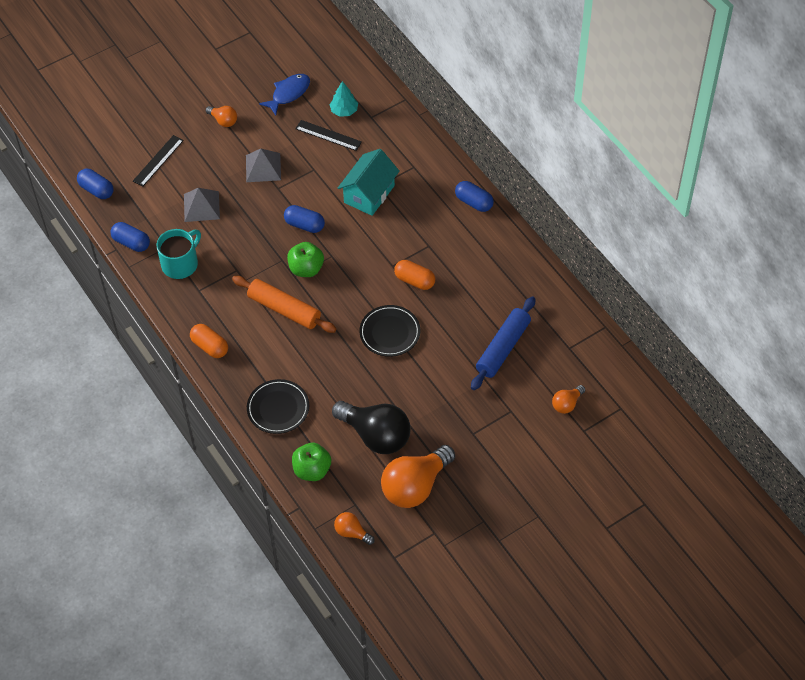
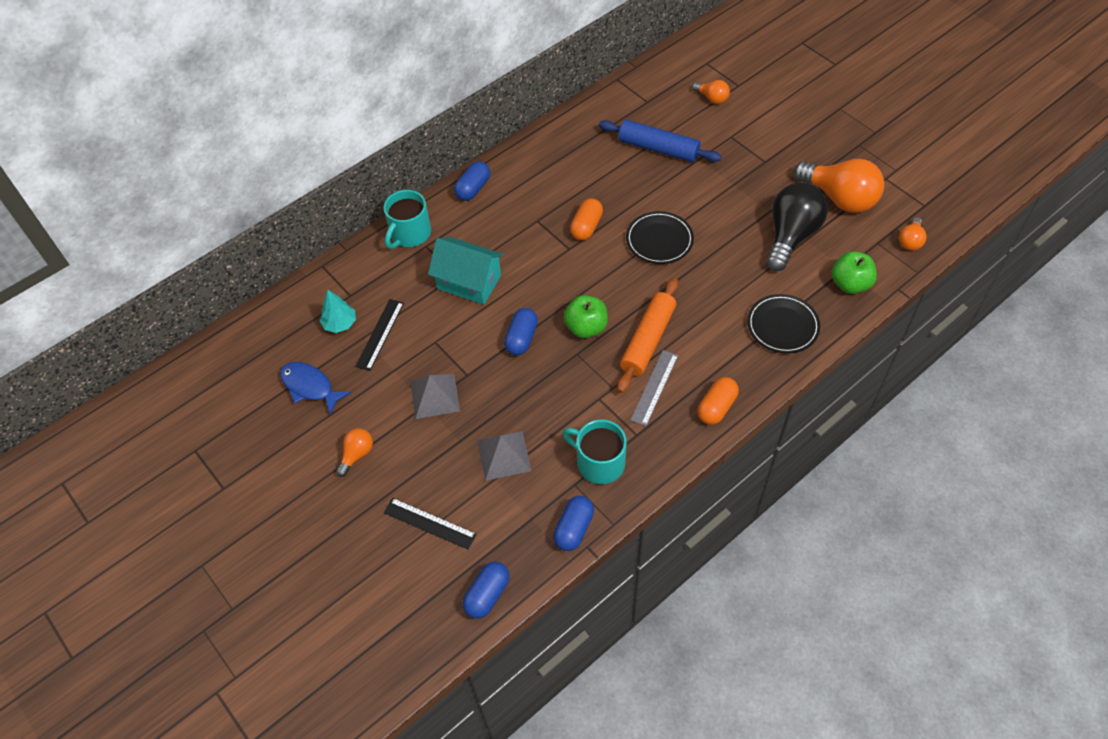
camera: 95 degrees left, 0 degrees up
(238, 308) = (654, 387): none -> grey ruler
(429, 156) = (409, 234): none -> turquoise mug

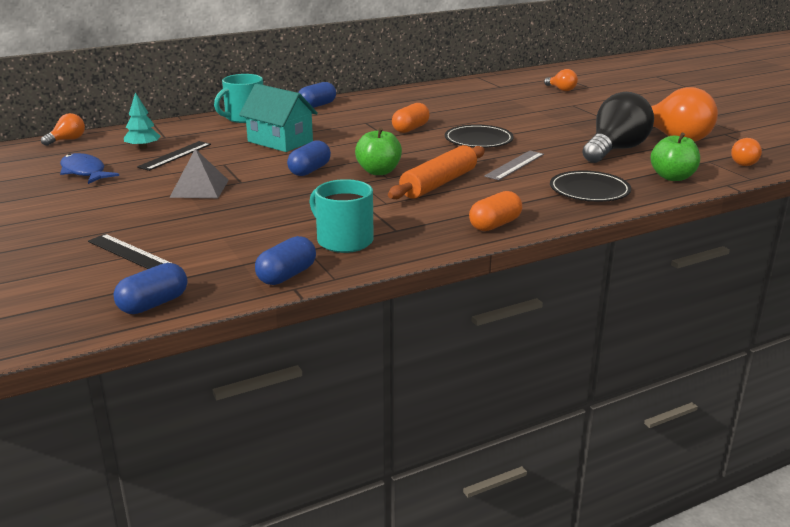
camera: 10 degrees right, 30 degrees down
(357, 455) = (93, 208): orange light bulb -> orange light bulb (67, 140)
(504, 455) = (243, 225): grey pyramid -> none
(654, 387) = (431, 207): grey ruler -> grey ruler (515, 165)
(658, 149) = (500, 104): blue rolling pin -> none

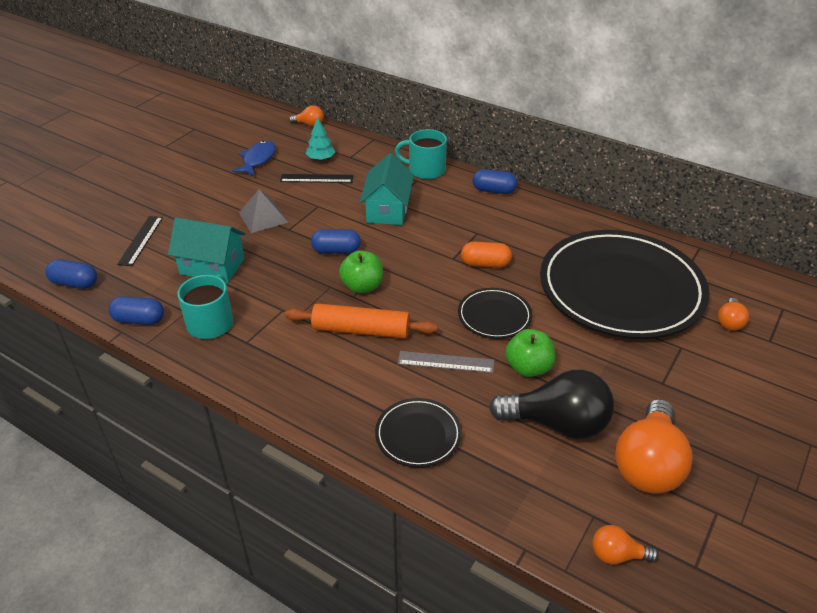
camera: 60 degrees right, 15 degrees up
(246, 225) = (212, 266): none -> turquoise house
(494, 103) = (621, 289): none -> black plate
(495, 225) = (291, 395): orange capsule -> none
(672, 177) = (509, 493): green apple -> green apple (528, 368)

